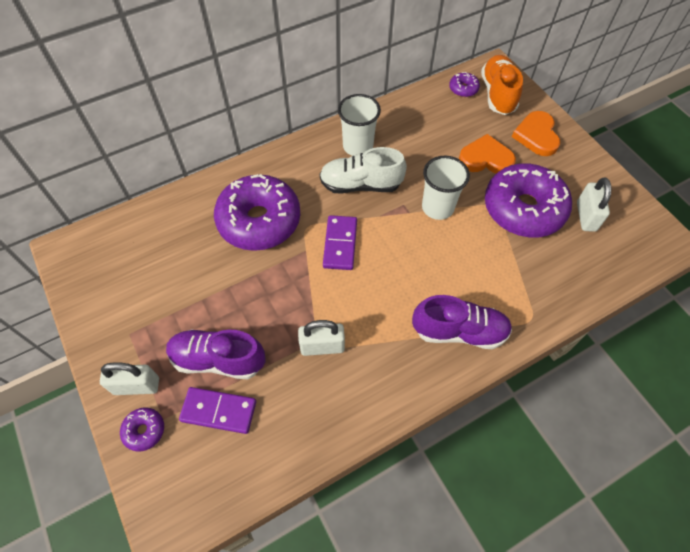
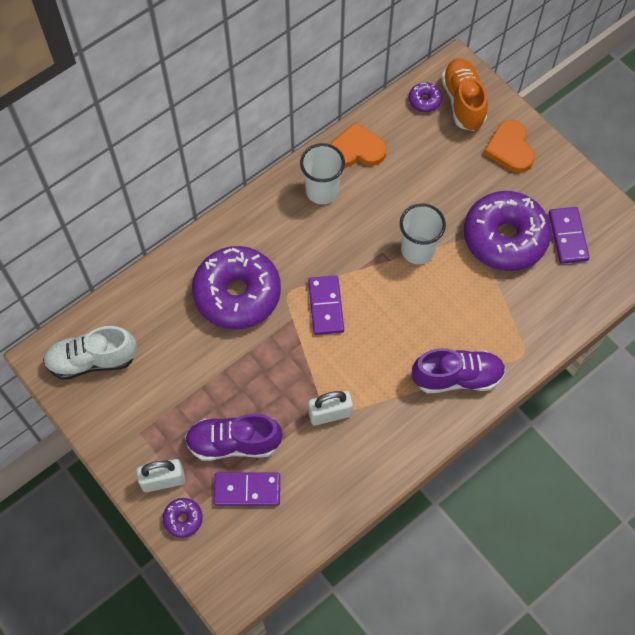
camera: 10 degrees left, 5 degrees up
(361, 184) = (334, 236): white shoe -> white shoe (92, 360)
(486, 158) = (459, 185): orange heart -> orange heart (357, 150)
(586, 216) = (568, 236): white padlock -> purple domino

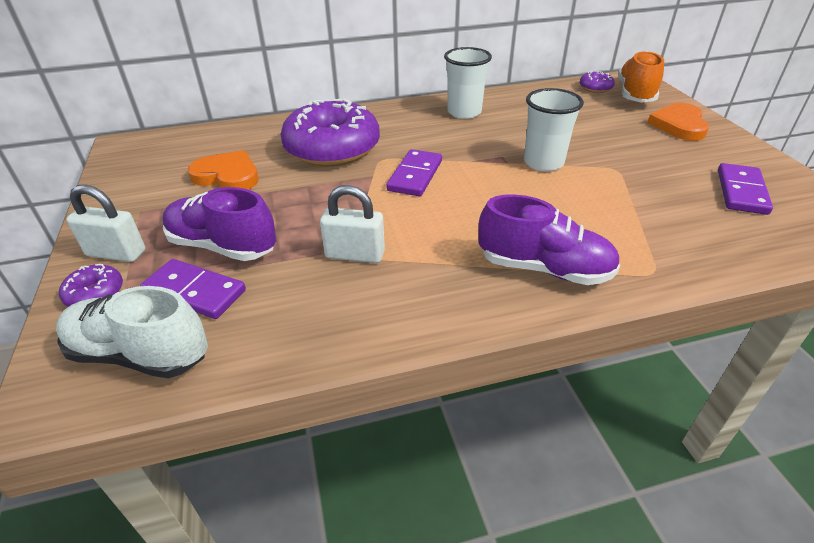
camera: 25 degrees right, 25 degrees down
(92, 360) = (159, 155): white shoe -> white shoe (140, 354)
(357, 150) = (513, 99): orange heart -> orange heart (227, 176)
(504, 238) = (654, 176): purple donut -> none

